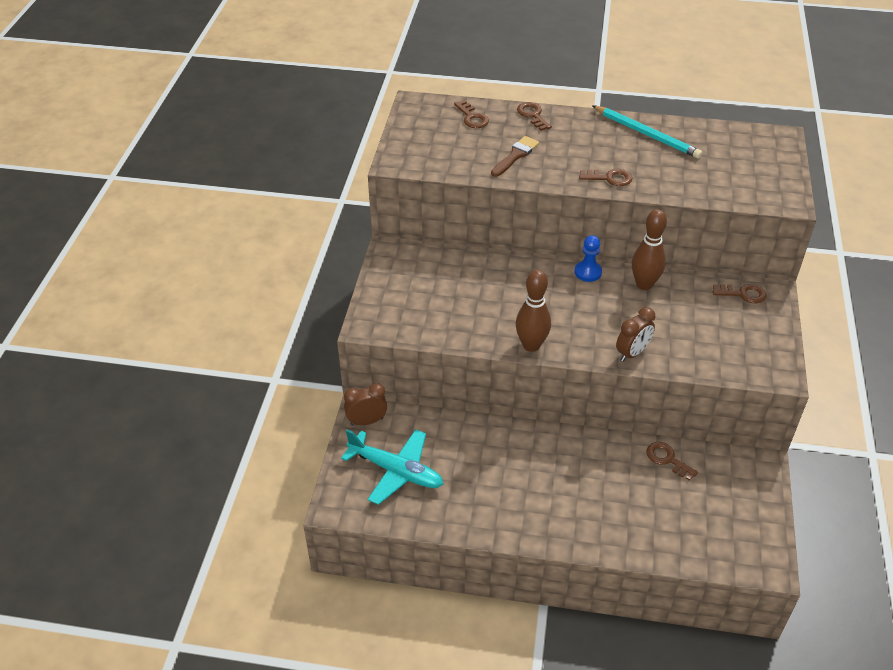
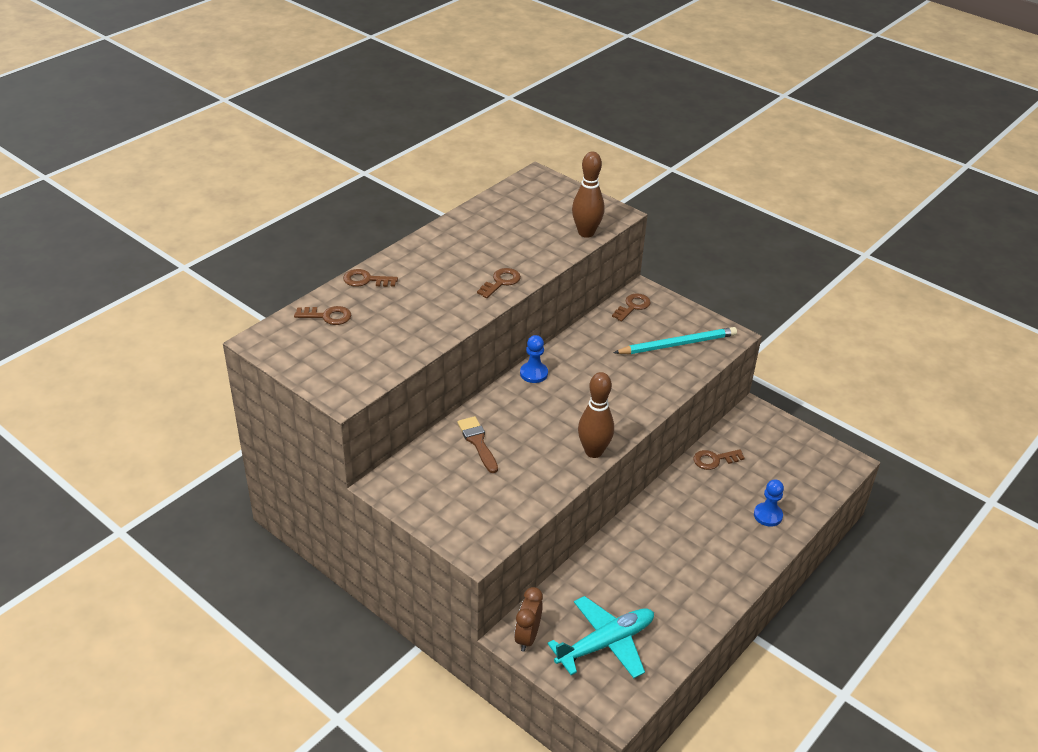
camera: 60 degrees left, 5 degrees down
(515, 155) = (414, 317): brown brush -> brown brush (477, 442)
(632, 353) = (649, 398): brown clock -> none
(634, 526) = (768, 515): none -> blue pawn
(644, 284) = (577, 350): brown bowling pin -> brown bowling pin (586, 233)
(647, 134) = (463, 234): turquoise pencil -> turquoise pencil (677, 344)

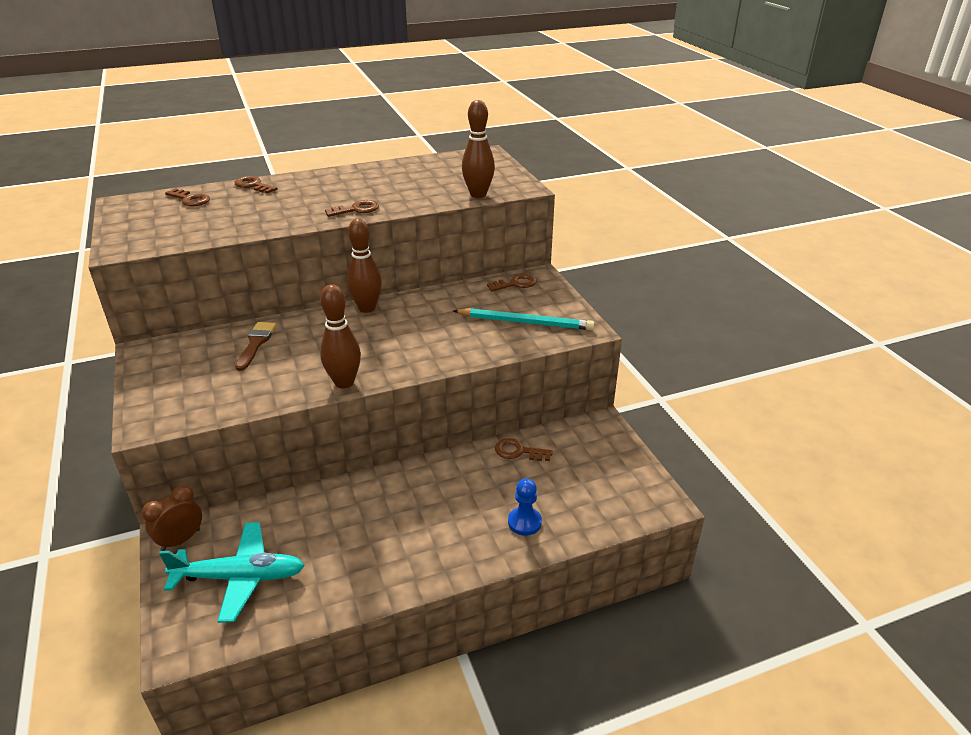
camera: 30 degrees right, 5 degrees down
(533, 373) = (367, 308): blue pawn -> brown bowling pin

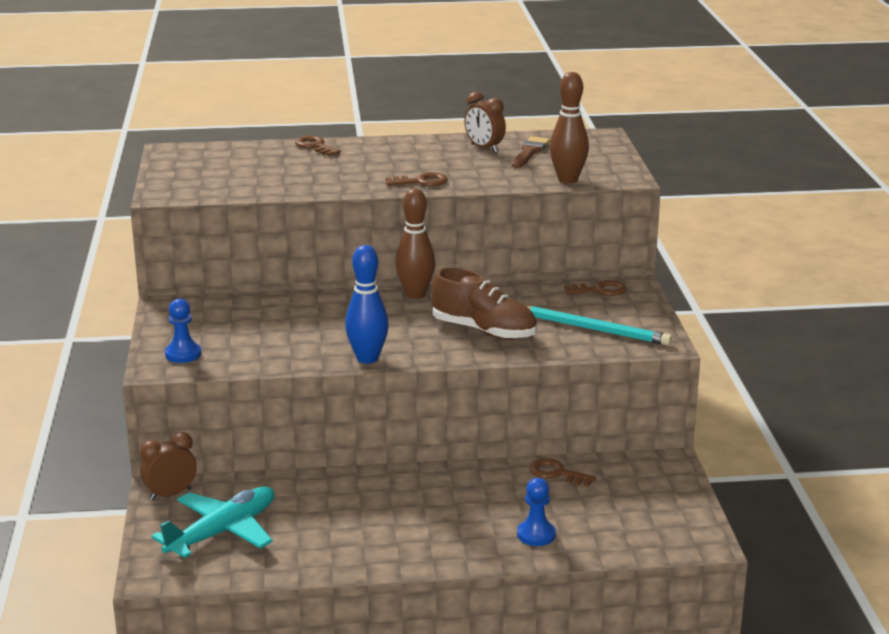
camera: 15 degrees right, 10 degrees down
(168, 405) = (183, 354): none -> blue pawn
(190, 199) = (243, 154): brown key -> none
(239, 577) = (222, 532): turquoise plane -> turquoise plane turned 60 degrees counterclockwise
(256, 343) = (284, 313): brown brush -> brown brush (530, 152)
(344, 382) = (367, 358): brown bowling pin -> blue bowling pin
(398, 173) = (484, 148): none -> brown clock
(437, 337) = (484, 331): none -> brown shoe

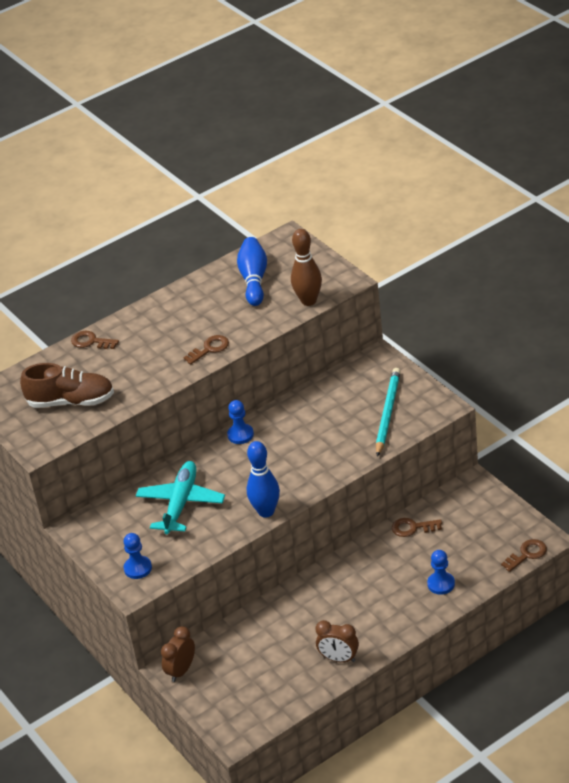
camera: 25 degrees left, 15 degrees up
(222, 532) = (246, 682): turquoise plane -> turquoise plane (181, 504)
(415, 294) = (240, 435): brown bowling pin -> blue pawn
(484, 148) = (217, 289): brown clock -> brown clock (339, 659)
(484, 331) = (319, 449): brown shoe -> brown shoe (71, 401)
(530, 152) = (254, 279): brown brush -> blue bowling pin
(593, 329) = (387, 413): turquoise pencil -> turquoise pencil turned 75 degrees counterclockwise
(600, 290) = (361, 372): brown key -> brown key (527, 554)

